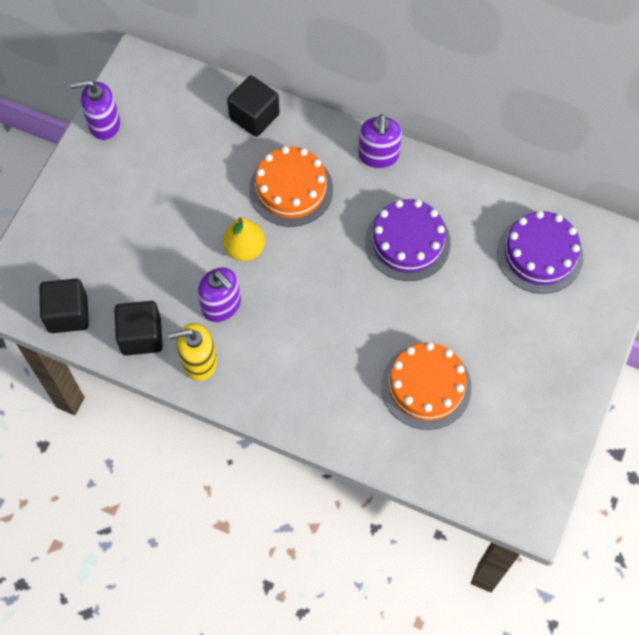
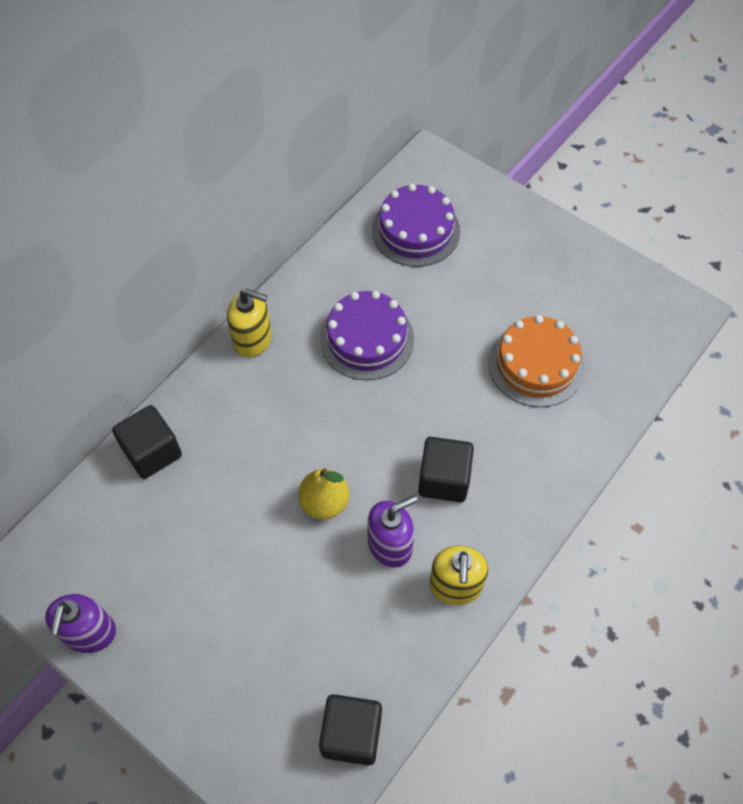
camera: 75 degrees left, 5 degrees down
(141, 336) = (405, 646): black cube -> black cube (444, 479)
(291, 189) = (263, 436): orange cake -> none
(378, 155) = (253, 339): purple soap dispenser -> yellow soap dispenser

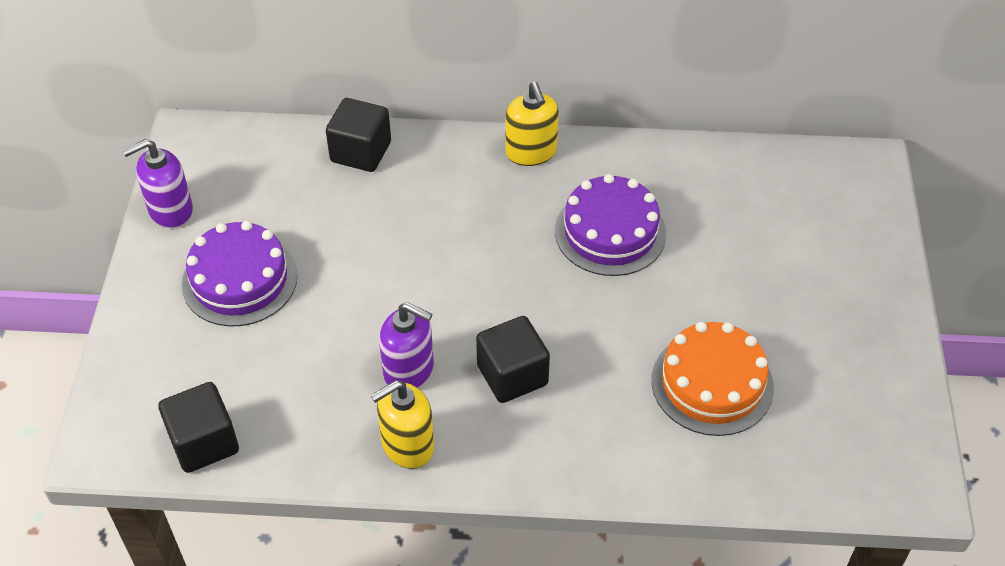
camera: 55 degrees right, 10 degrees down
(324, 502) = (411, 297): yellow pear -> none
(415, 230) = (771, 201): purple cake -> purple cake (240, 280)

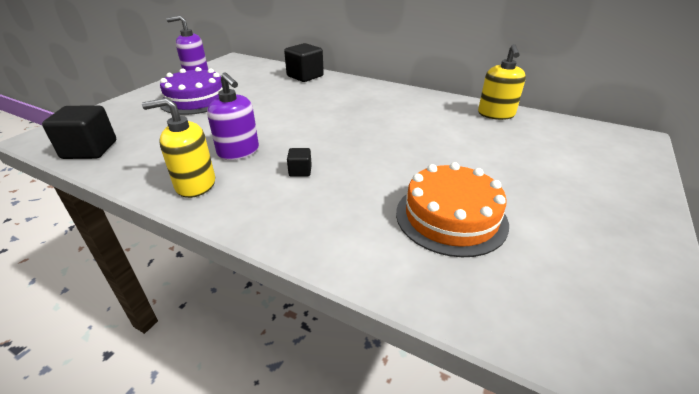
camera: 25 degrees right, 15 degrees down
(512, 375) = (300, 171): black cube -> black cube, size x0.49
(531, 152) = (396, 92): yellow soap dispenser -> yellow soap dispenser (496, 114)
(610, 232) = (421, 127): purple cake -> none

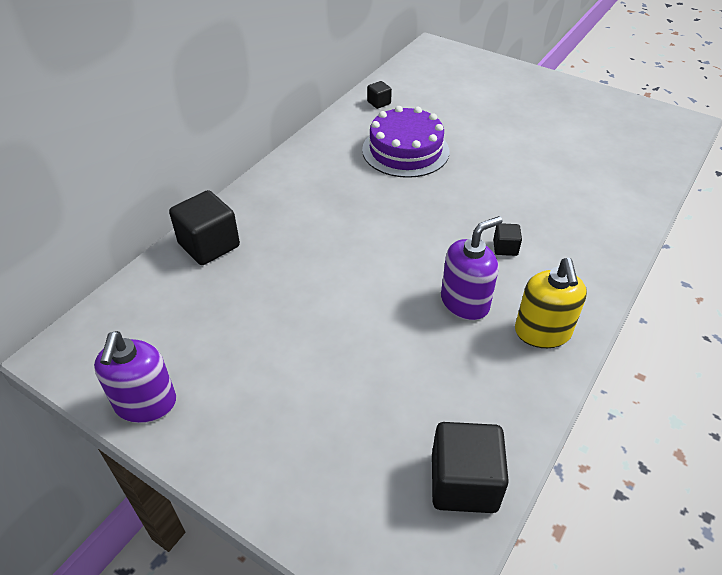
camera: 85 degrees left, 10 degrees up
(196, 100) = (282, 380): purple cake -> purple cake (405, 150)
(451, 217) = (566, 163): orange cake -> none
(496, 114) = (379, 103): yellow soap dispenser -> black cube

